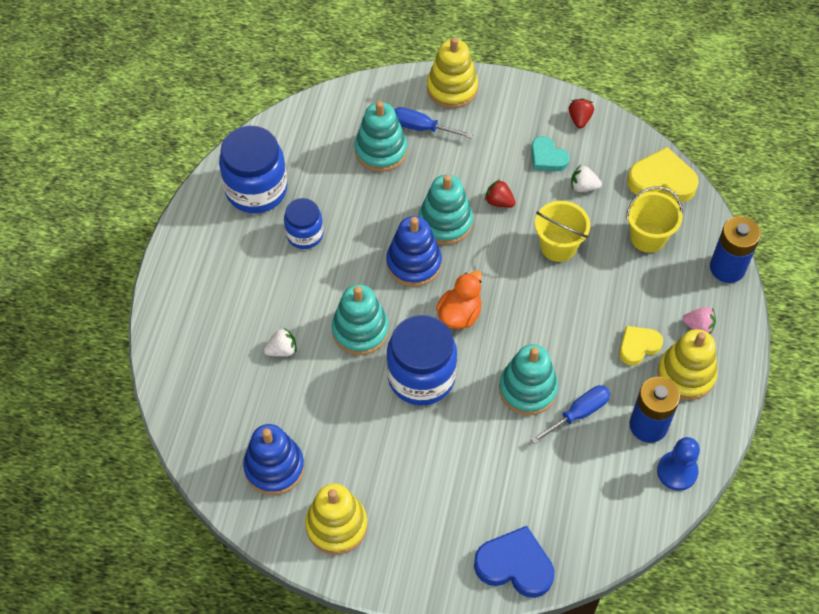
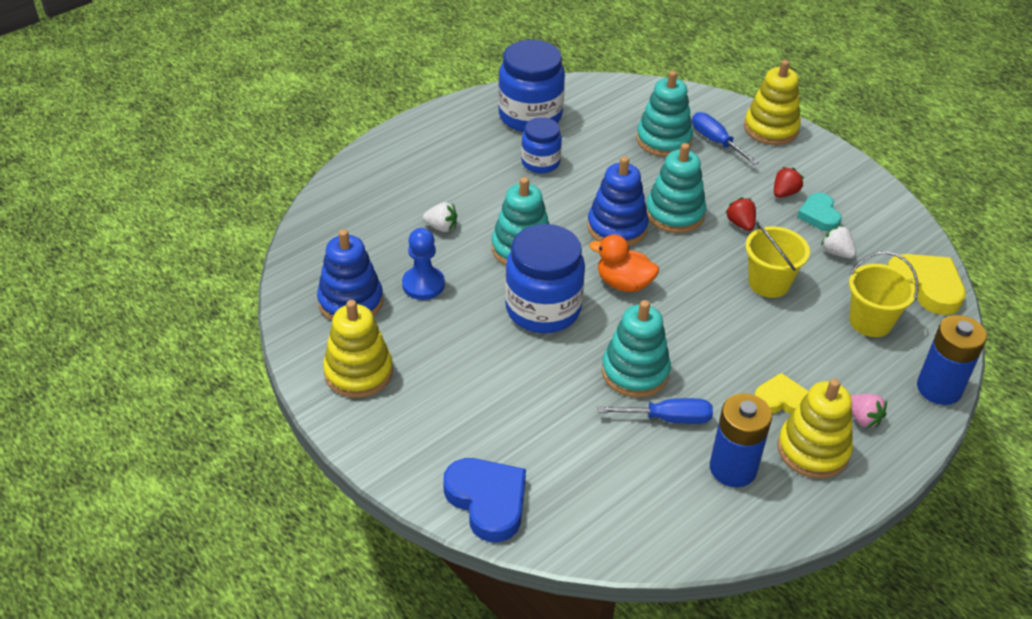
camera: 35 degrees right, 15 degrees down
(459, 314) = (623, 283): orange duck -> orange duck turned 135 degrees counterclockwise
(579, 119) = (878, 203): red strawberry -> red strawberry (784, 193)
(677, 471) = (729, 524): blue pawn -> blue pawn (423, 284)

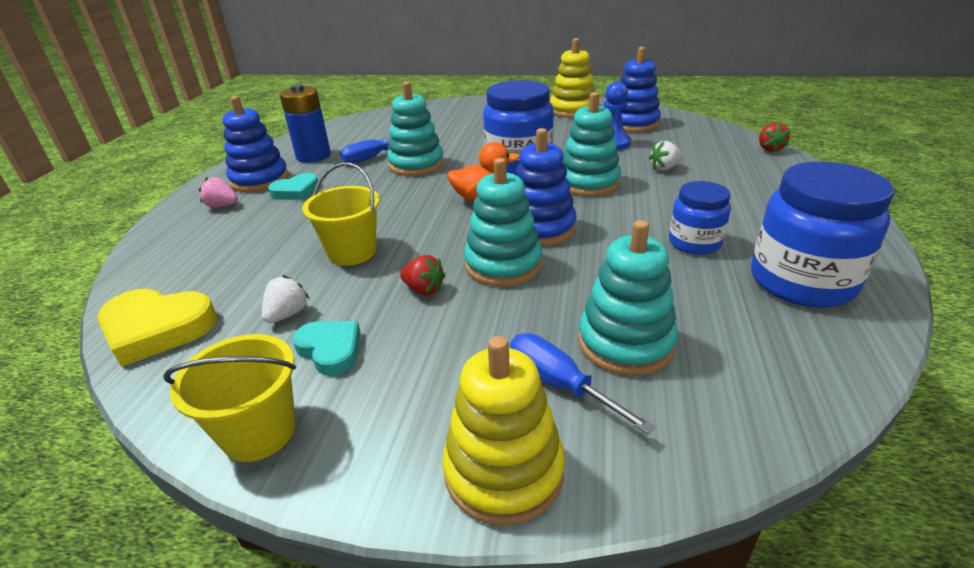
camera: 145 degrees right, 10 degrees down
(487, 501) = (441, 108): blue heart -> none
(716, 142) = (559, 384): blue screwdriver -> blue screwdriver turned 150 degrees counterclockwise
(781, 400) = (296, 191): yellow heart -> turquoise heart
(784, 193) = (397, 356): red strawberry -> red strawberry (769, 149)
(813, 450) = (260, 180): yellow stacking toy -> blue stacking toy
(836, 252) = (287, 314): white strawberry -> white strawberry turned 75 degrees counterclockwise
(870, 321) = (227, 267): yellow bucket -> yellow bucket (259, 432)
(939, 388) = (148, 247): blue battery -> none

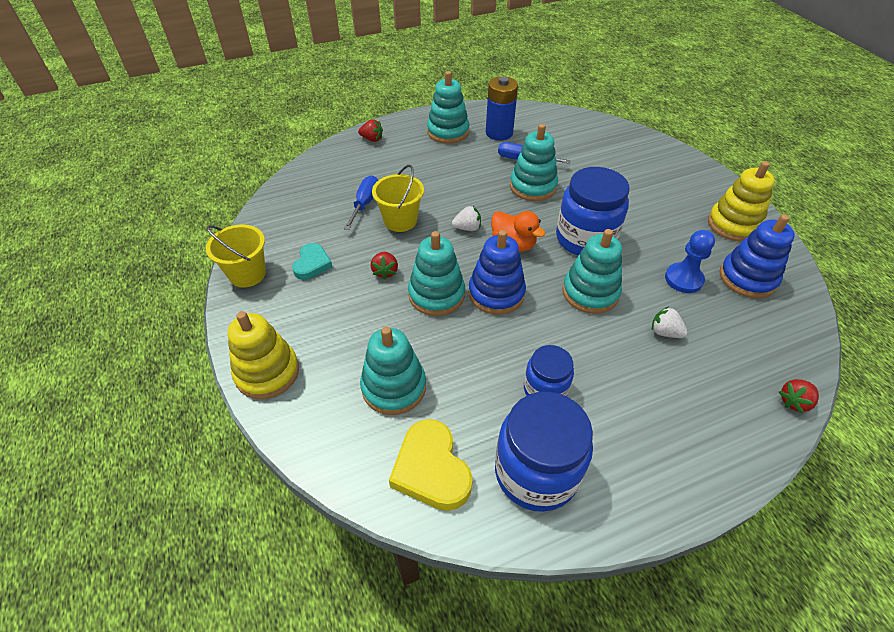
camera: 55 degrees right, 15 degrees up
(157, 329) = (290, 195): yellow heart -> yellow heart (431, 469)
(177, 228) = (372, 139): none -> red strawberry
(222, 206) = (407, 138): pink strawberry -> none
(260, 180) = (448, 132): blue stacking toy -> turquoise stacking toy
(287, 314) = (328, 231): white strawberry -> white strawberry (467, 228)
(296, 191) = (447, 155): turquoise heart -> none
(559, 384) = (339, 370): blue screwdriver -> blue screwdriver (364, 203)

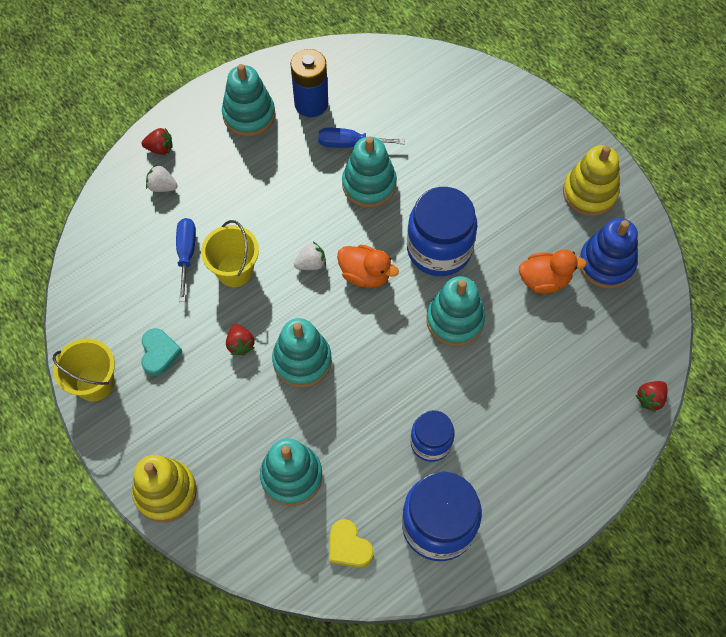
camera: 15 degrees left, 15 degrees up
(431, 469) = (348, 546): yellow heart -> yellow heart, size x0.63
(496, 293) = (362, 344): blue stacking toy -> none
(664, 332) = (532, 351): white strawberry -> white strawberry (162, 186)
(683, 279) = (544, 280): blue pawn -> orange duck

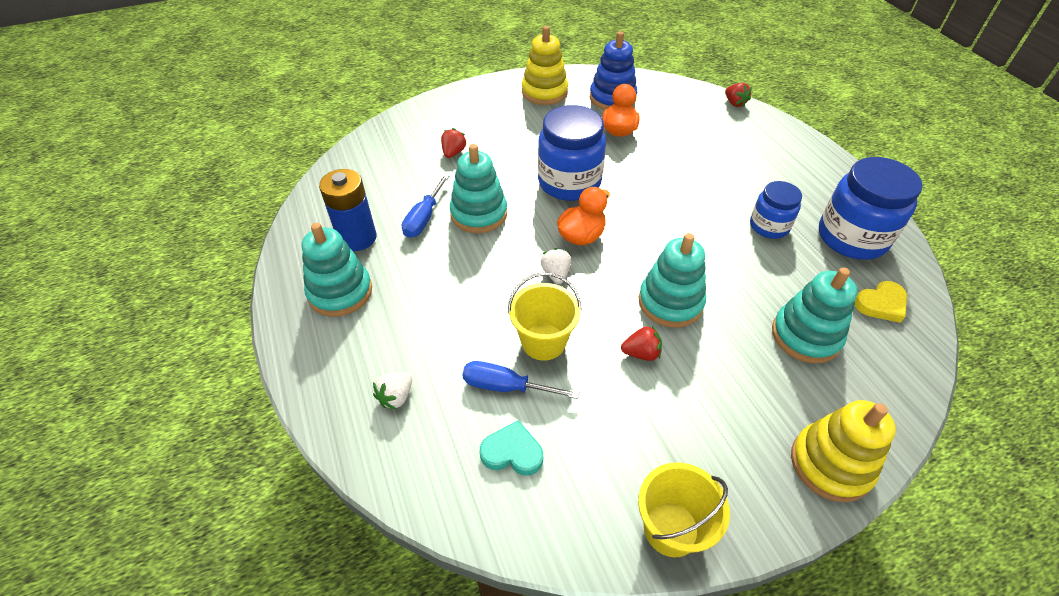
camera: 75 degrees left, 15 degrees down
(159, 353) = (638, 440): turquoise heart -> turquoise heart (512, 452)
(160, 148) = (337, 390): red strawberry -> red strawberry (453, 153)
(455, 320) = (645, 187): turquoise stacking toy -> none

